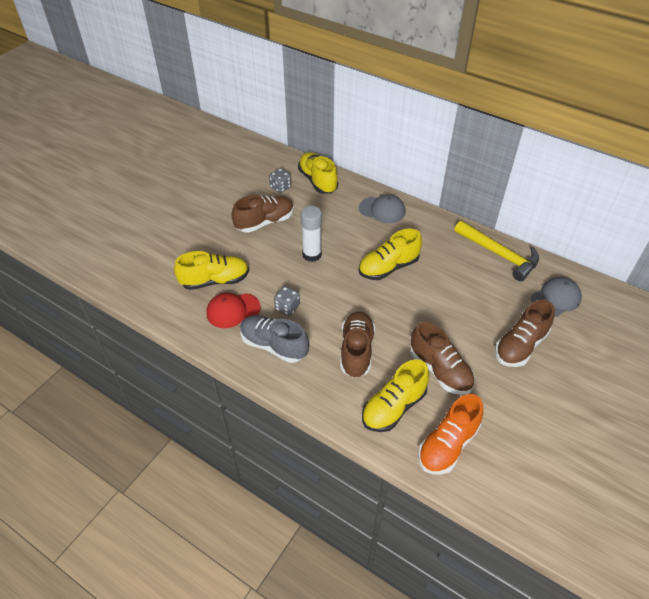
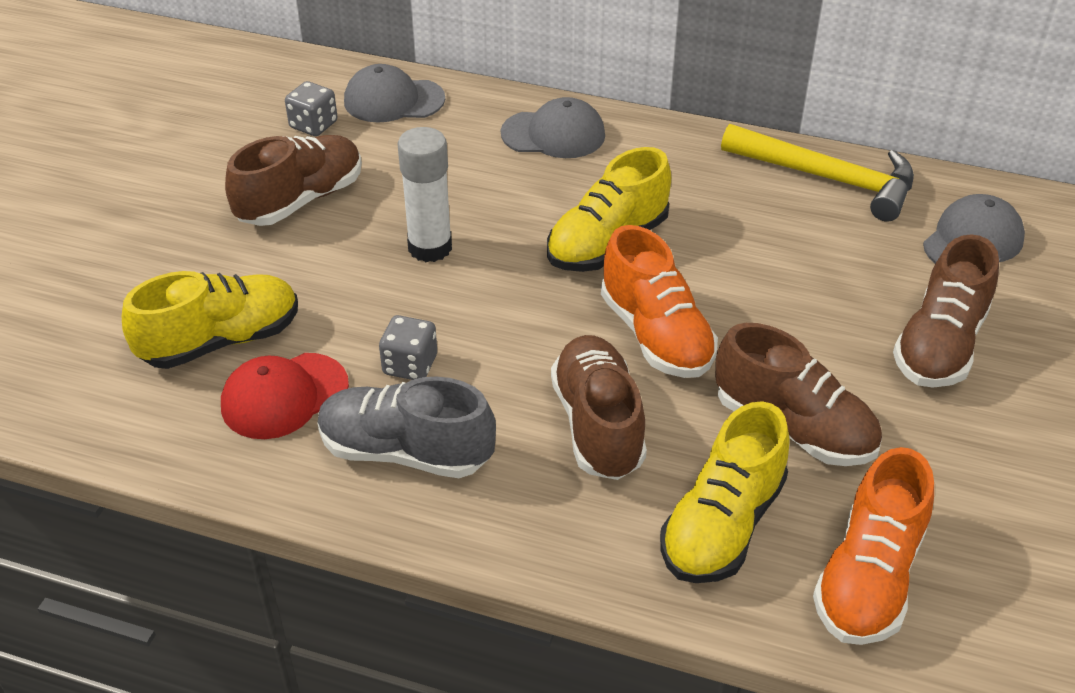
camera: 15 degrees left, 5 degrees down
(318, 181) = (393, 100): yellow shoe -> grey cap
(395, 315) = (656, 335): none -> orange shoe

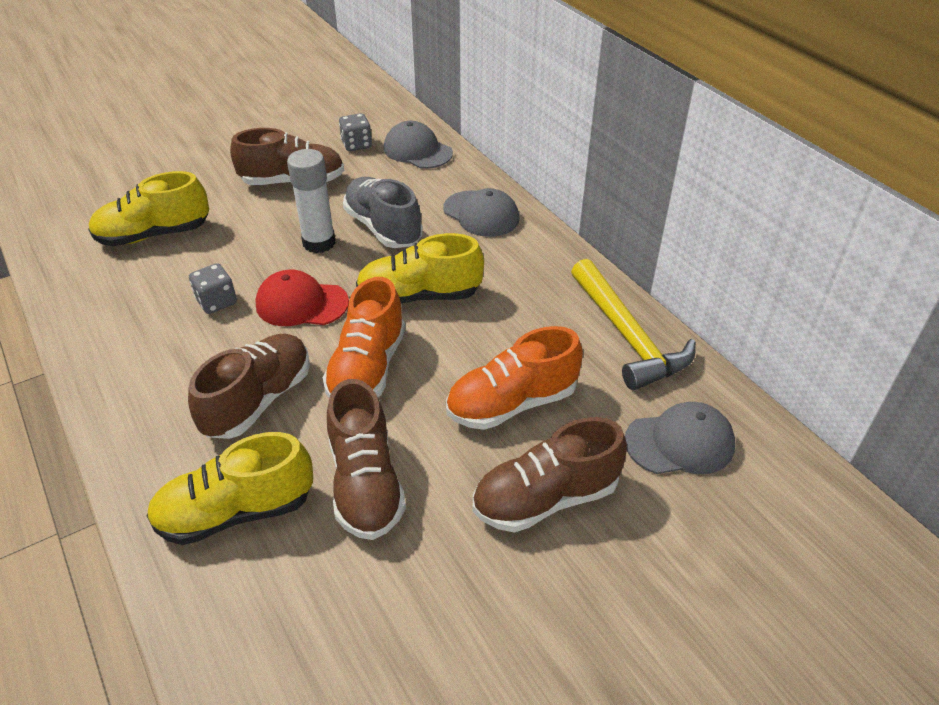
camera: 40 degrees right, 0 degrees up
(221, 341) = (154, 235): yellow shoe -> yellow shoe turned 150 degrees clockwise
(284, 396) = (139, 281): red cap -> red cap (301, 303)
(405, 452) = (147, 348): grey shoe -> grey shoe (383, 228)
(868, 578) = (268, 617): orange shoe -> orange shoe (512, 403)

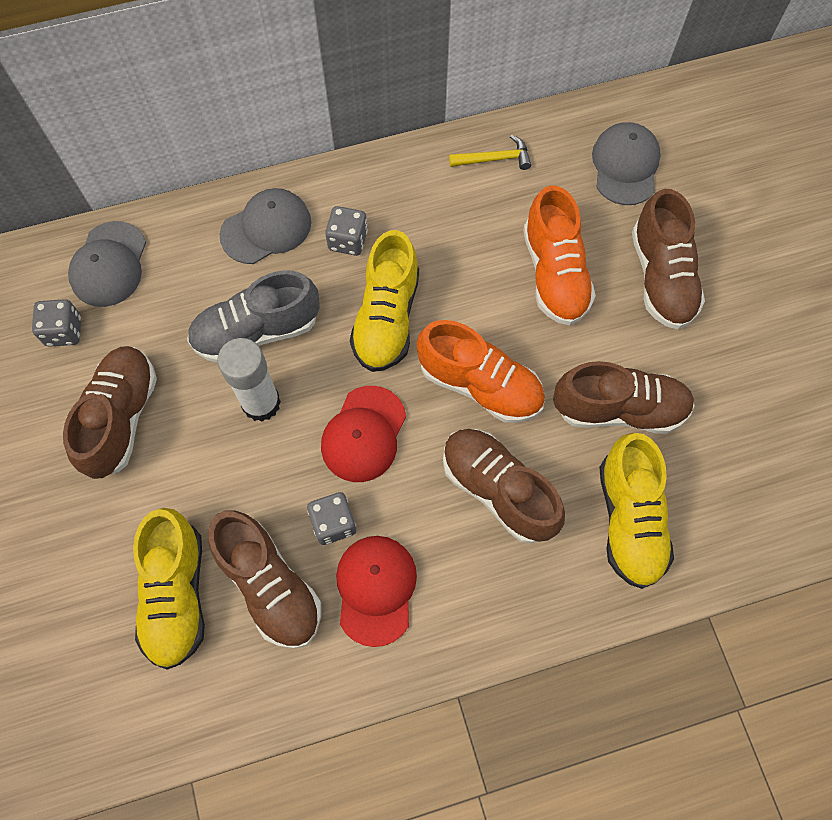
camera: 75 degrees left, 25 degrees up
(157, 337) = (376, 589): none -> red cap
(161, 278) = (270, 585): none -> brown shoe
(417, 151) = (109, 264): grey cap -> grey cap turned 45 degrees counterclockwise
(489, 259) = (348, 240): none -> grey dice
(627, 335) = (494, 159): yellow hammer -> yellow hammer, size x0.49

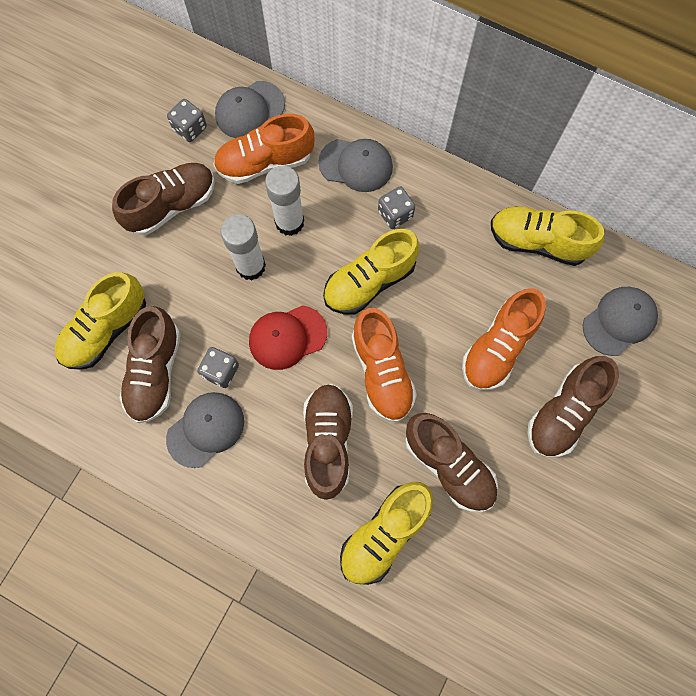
camera: 45 degrees right, 5 degrees up
(175, 298) = (265, 162): none -> orange shoe
(257, 331) = (289, 222): grey shoe -> white glue stick
(376, 589) = (206, 429): red cap -> grey cap
(494, 159) = (537, 242): yellow hammer -> yellow shoe

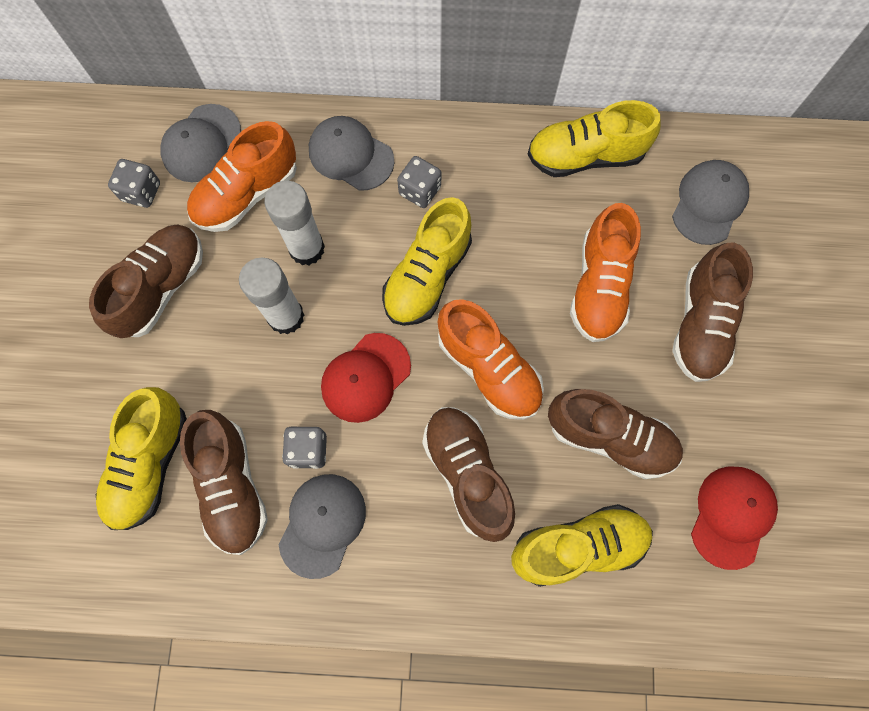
camera: 25 degrees left, 0 degrees up
(356, 165) = (351, 155): grey cap -> grey cap turned 135 degrees counterclockwise
(384, 534) = (578, 546): yellow shoe -> yellow shoe turned 120 degrees counterclockwise
(513, 568) = (732, 516): none -> red cap

